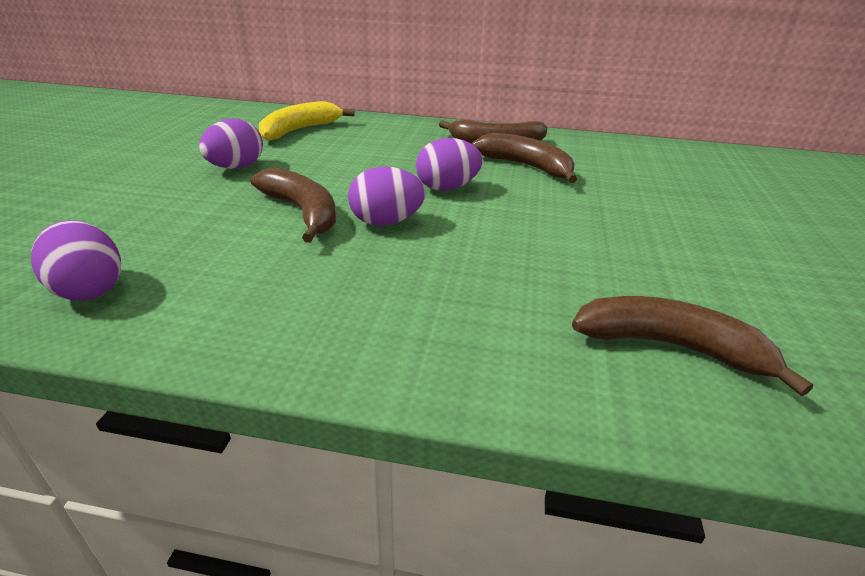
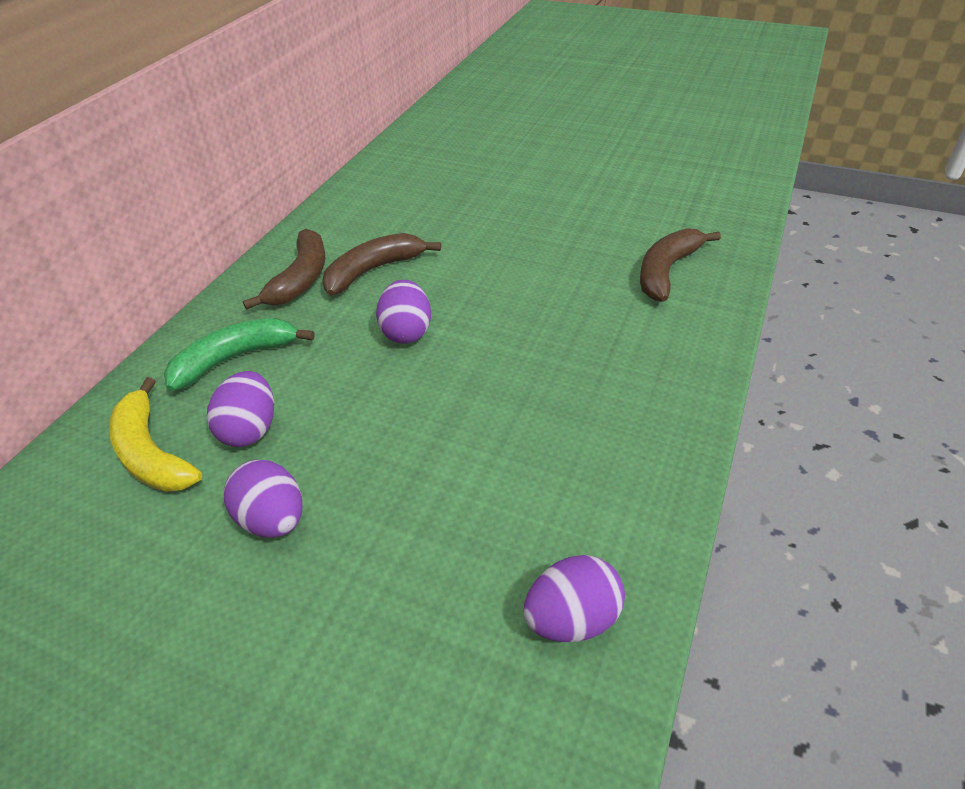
camera: 75 degrees left, 10 degrees up
(302, 212) = (433, 447): brown banana -> none
(386, 222) = (472, 383): purple egg -> purple egg (250, 429)
(392, 137) = (235, 359): none -> green banana

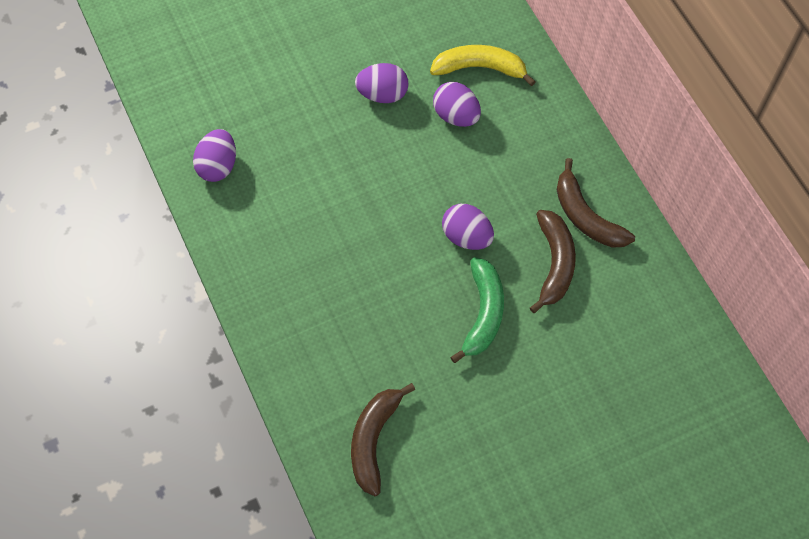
camera: 130 degrees right, 20 degrees up
(235, 359) = (527, 138): green banana -> green banana (483, 313)
(667, 271) = (374, 440): brown banana -> brown banana turned 150 degrees counterclockwise

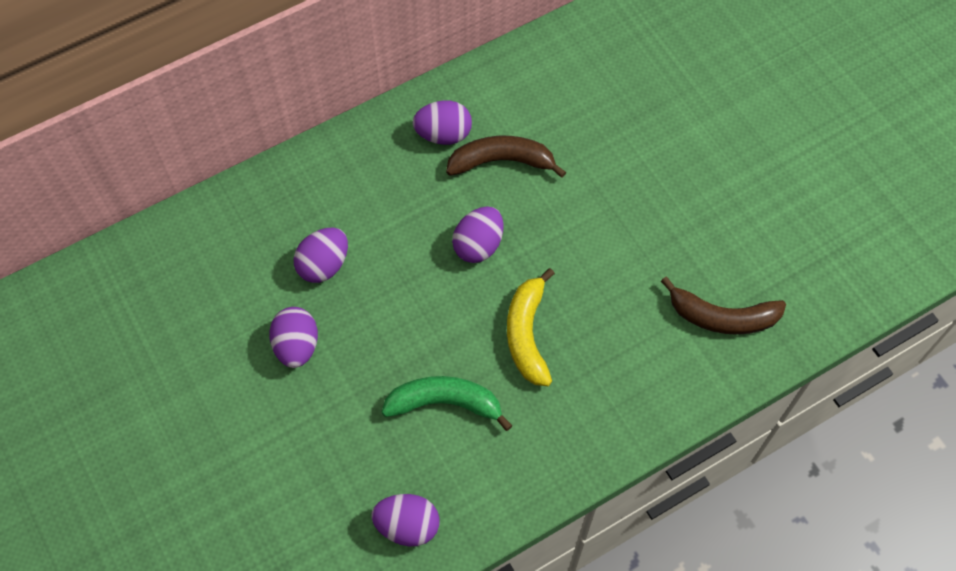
camera: 95 degrees left, 0 degrees up
(480, 68) = (258, 244): yellow banana -> yellow banana (527, 334)
(483, 313) = (567, 224): green banana -> green banana (445, 403)
(586, 216) = (443, 134): brown banana -> purple egg

